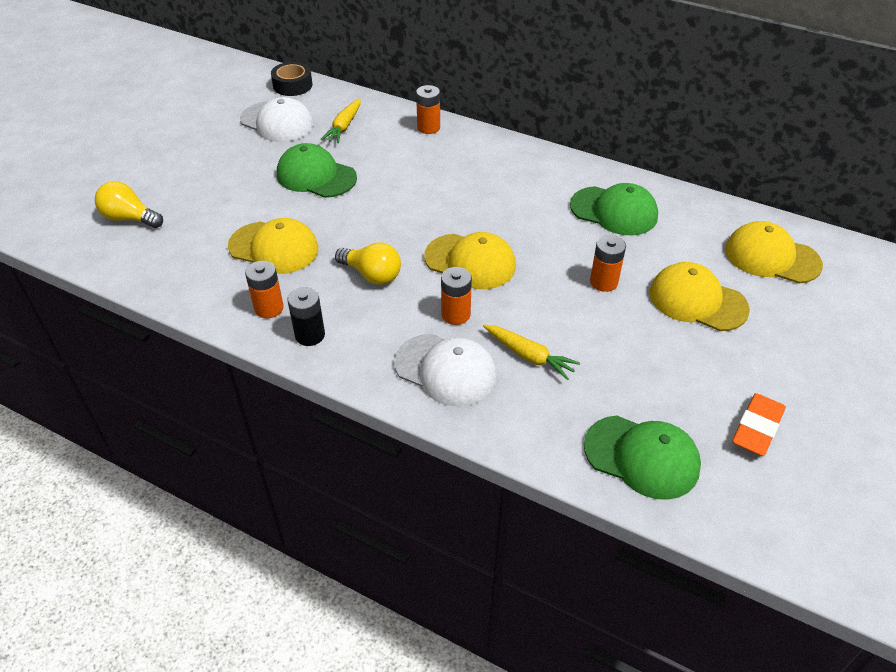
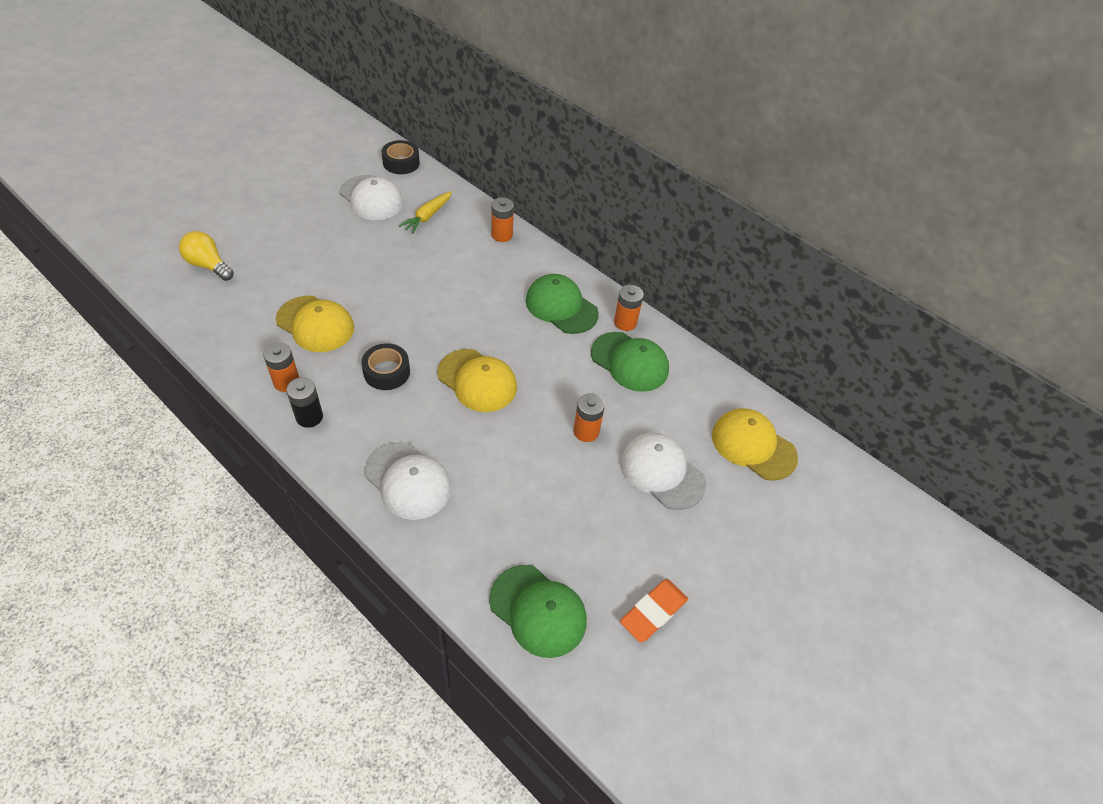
camera: 10 degrees right, 5 degrees up
(316, 176) = (381, 261): green cap -> green cap (561, 307)
(372, 275) = (386, 372): yellow light bulb -> black tape
(455, 314) = (441, 429): orange battery -> orange battery (625, 322)
(529, 356) = (486, 487): yellow carrot -> none
(697, 301) = (662, 472): yellow cap -> white cap

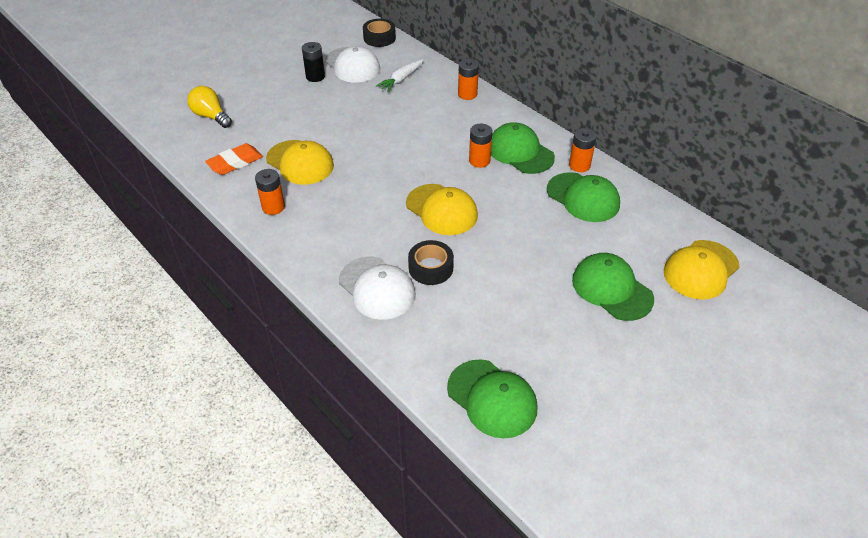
camera: 10 degrees right, 5 degrees down
(309, 417) = (292, 235): black battery -> black battery (315, 77)
(386, 372) = (361, 201): black tape -> black tape (431, 268)
(427, 216) = (401, 79): yellow carrot -> white carrot
(586, 431) = (540, 253): orange battery -> orange battery (479, 161)
(653, 612) = (601, 405): orange eraser -> orange eraser (235, 162)
(662, 472) = (611, 289): white cap -> green cap
(753, 446) = (700, 270): yellow cap -> yellow cap turned 90 degrees counterclockwise

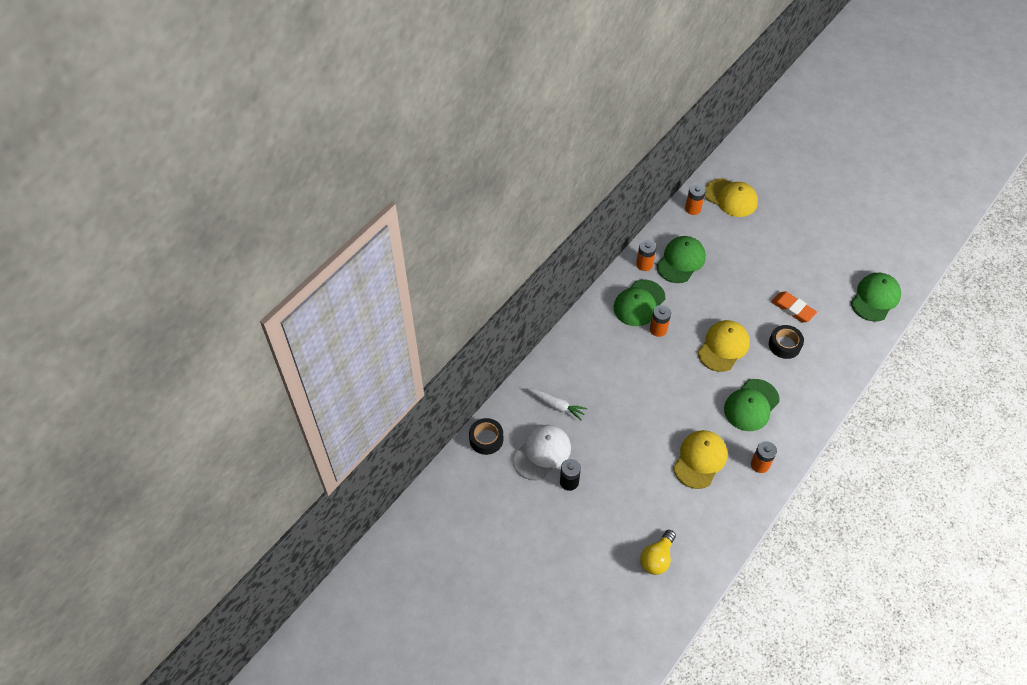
camera: 100 degrees left, 10 degrees up
(235, 162) = (716, 512): orange eraser -> orange eraser (793, 309)
(377, 288) = (815, 374): white cap -> none
(467, 94) = (568, 349): orange battery -> orange battery (693, 208)
(611, 289) = (765, 243): green cap -> green cap (751, 405)

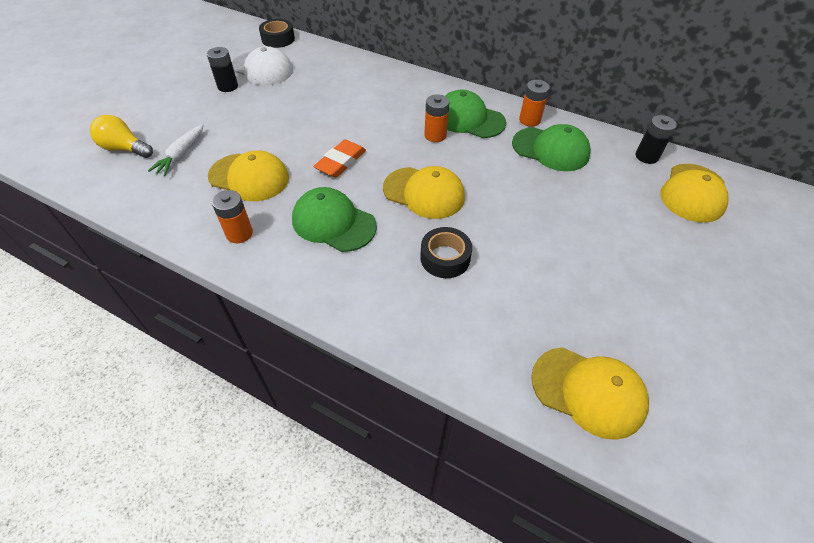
camera: 80 degrees right, 5 degrees down
(556, 405) = (319, 73): white carrot -> white carrot (181, 155)
(693, 208) = (646, 156): orange battery -> black battery
(793, 309) = (516, 267): orange eraser -> orange eraser (341, 162)
(875, 298) = (588, 391): green cap -> yellow cap

